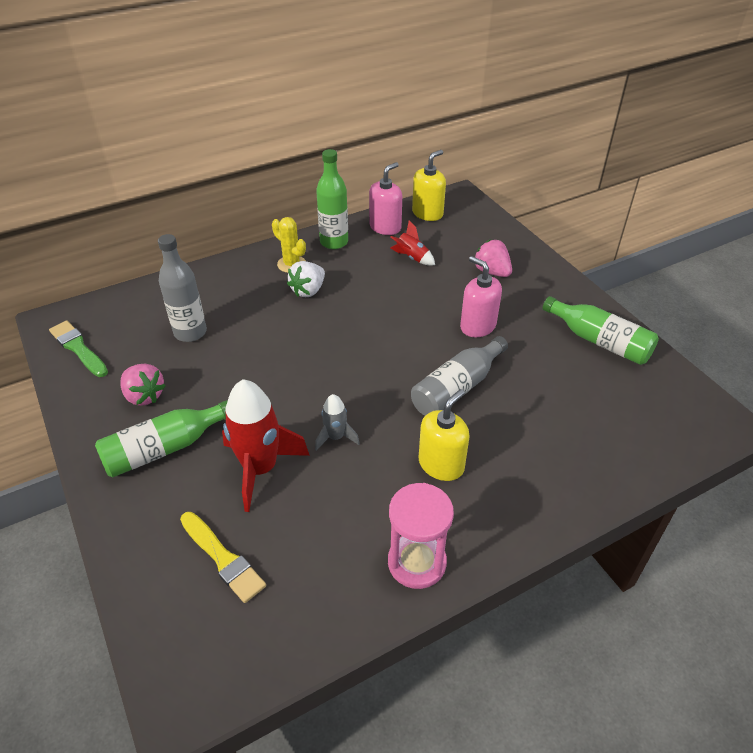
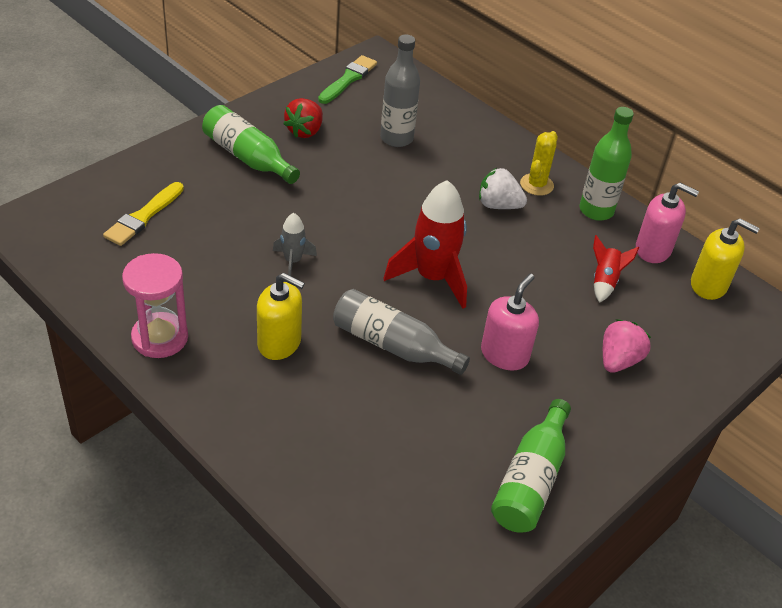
camera: 70 degrees right, 0 degrees up
(144, 396) = (305, 131): pink strawberry -> red strawberry
(260, 468) = (241, 219): red rocket -> red rocket (432, 277)

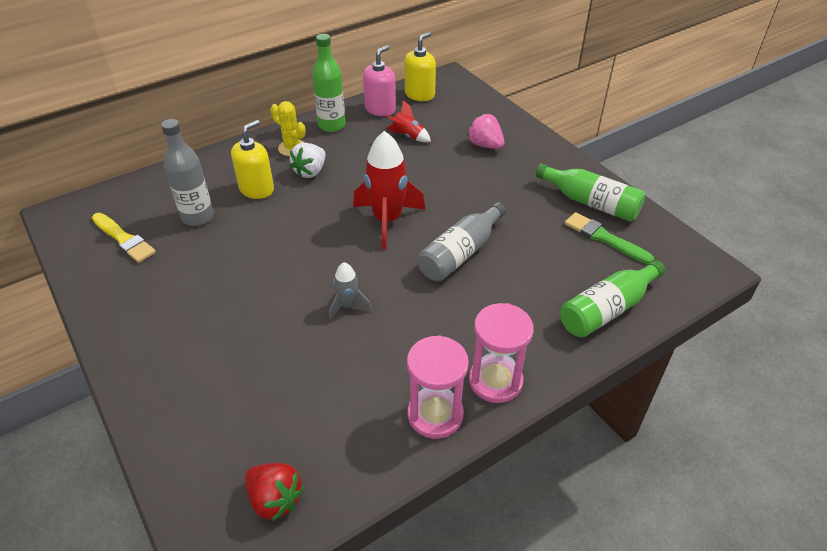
camera: 75 degrees left, 0 degrees up
(143, 216) = (248, 425): yellow brush -> yellow brush (124, 239)
(205, 382) = (495, 381): none -> pink hourglass
(248, 157) = (181, 327): green bottle -> green bottle (607, 309)
(279, 343) = (451, 324): yellow soap dispenser -> yellow soap dispenser (257, 189)
(305, 131) = (157, 279): red strawberry -> red strawberry (275, 499)
(348, 79) = (86, 238): green brush -> green brush (604, 238)
(504, 355) = (475, 195): pink soap dispenser -> none

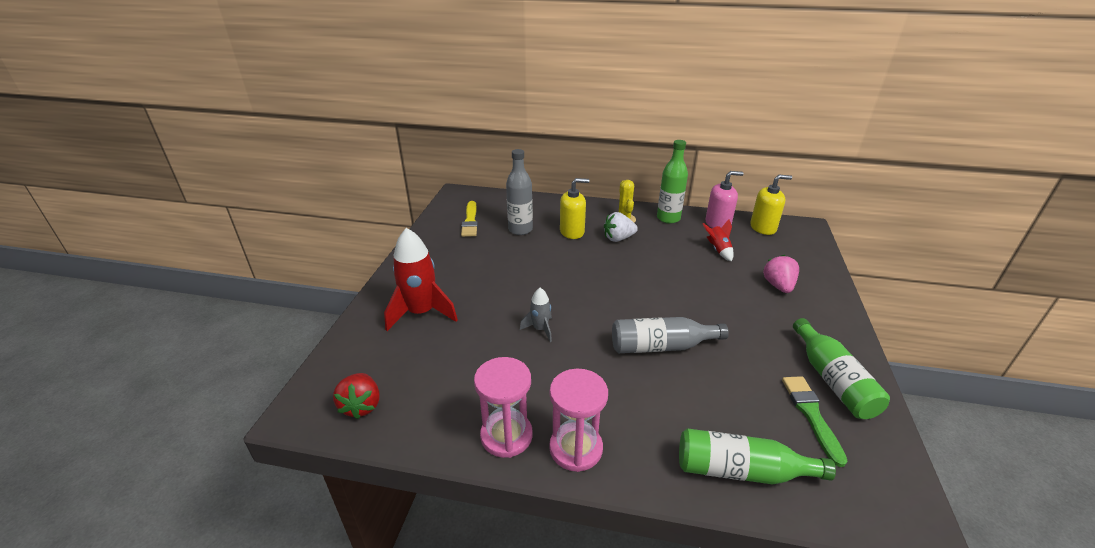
camera: 45 degrees right, 10 degrees down
(387, 220) = (633, 294): red rocket -> red rocket (421, 313)

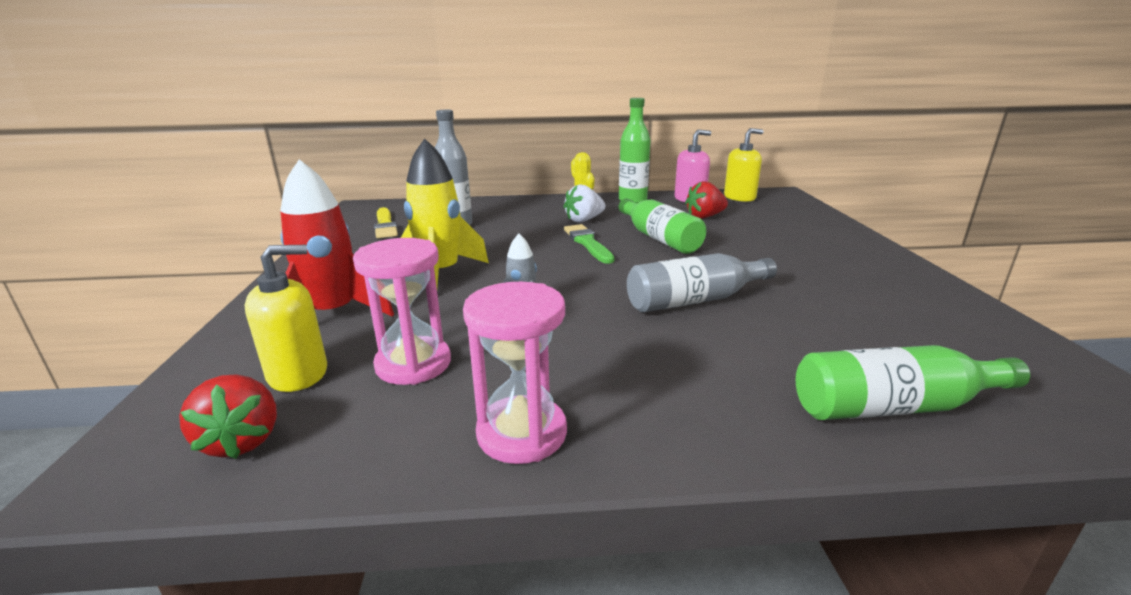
camera: 15 degrees left, 10 degrees down
(496, 284) = (441, 274): none -> yellow rocket
(572, 232) = (524, 221): yellow soap dispenser -> yellow soap dispenser (298, 374)
(576, 448) = (642, 428): pink hourglass -> pink hourglass (413, 364)
(718, 250) = (704, 217): red rocket -> red strawberry
(778, 286) = (791, 235): pink strawberry -> none
(811, 415) = (925, 334): green brush -> green brush (588, 243)
(832, 380) = (918, 300): green bottle -> green bottle (659, 238)

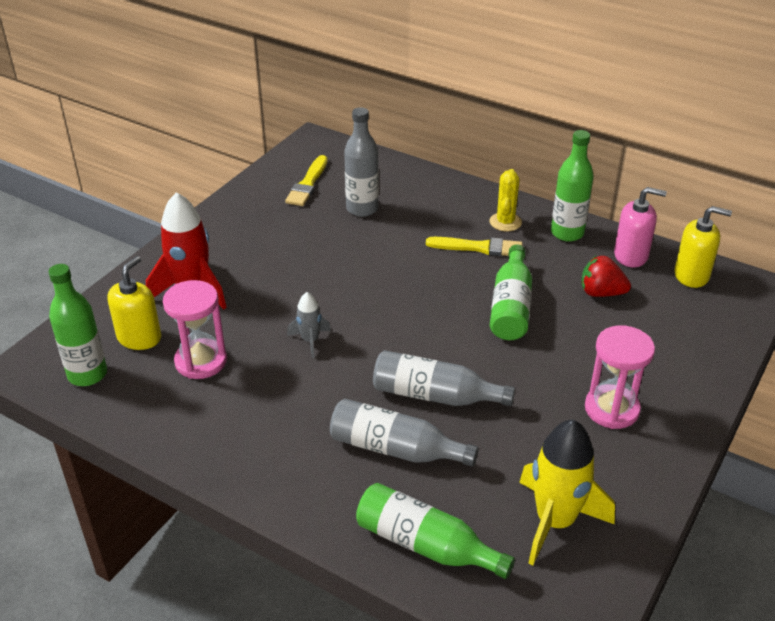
camera: 35 degrees right, 15 degrees up
(242, 441) = (87, 374): red strawberry -> green bottle
(298, 374) = (139, 337): yellow soap dispenser -> yellow soap dispenser turned 75 degrees counterclockwise
(441, 274) = (292, 275): yellow rocket -> yellow rocket (555, 521)
(522, 433) = (209, 442): pink hourglass -> pink hourglass (611, 409)
(584, 220) = (479, 247): white strawberry -> yellow brush
(588, 243) = (441, 285): green brush -> none
(728, 347) = (395, 449): none -> grey bottle

